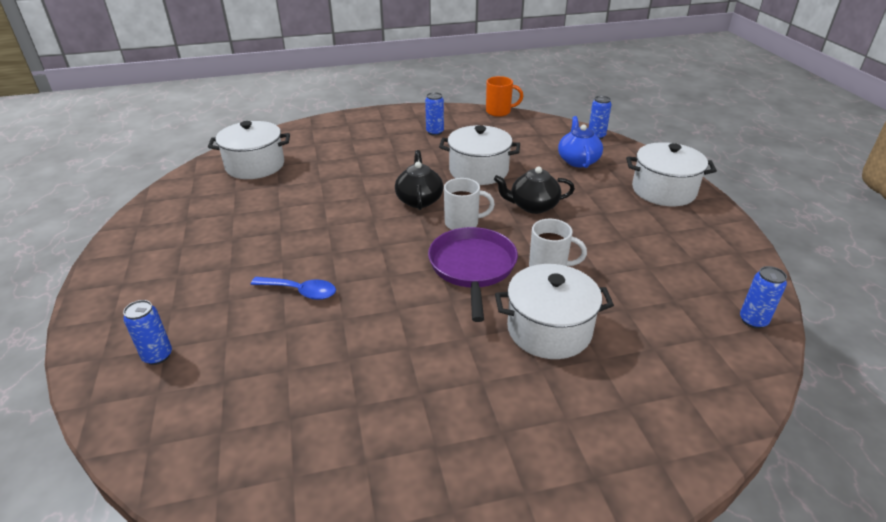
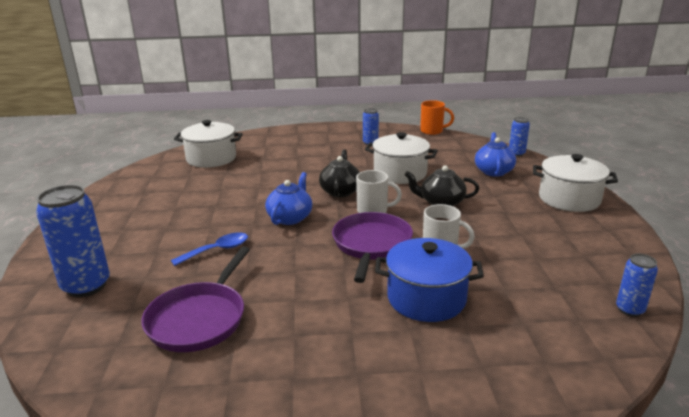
camera: 10 degrees right, 10 degrees down
(157, 356) = (86, 286): blue can -> blue can, size x1.89
(301, 291) = (217, 250): blue spoon -> blue spoon turned 60 degrees counterclockwise
(307, 385) = (199, 319): none -> purple pan
(372, 240) = (290, 217): none -> blue teapot
(549, 330) = (426, 298): white pot -> blue pot

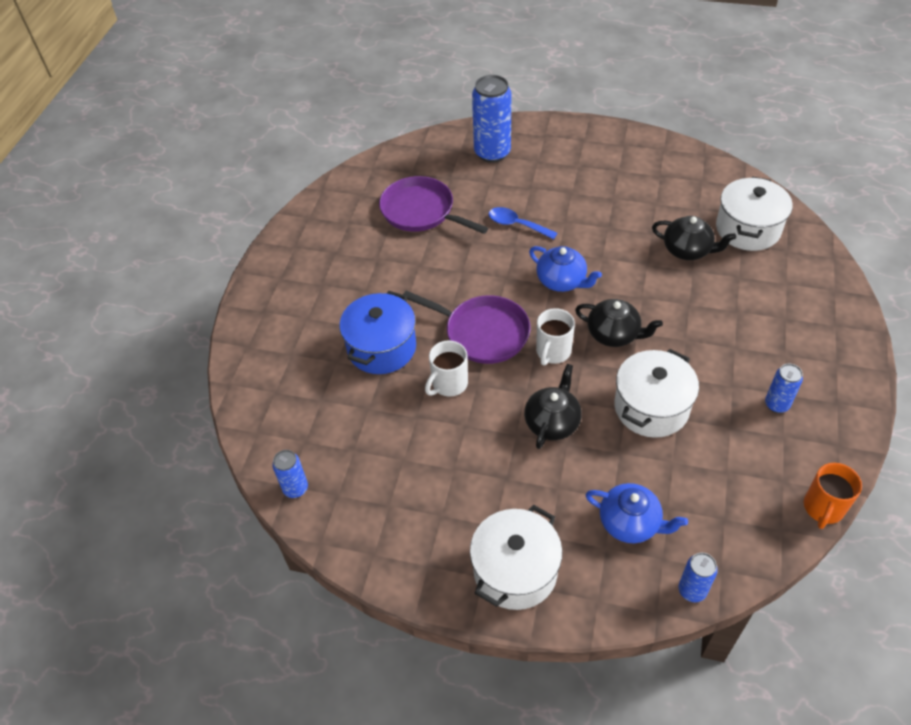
camera: 110 degrees right, 25 degrees up
(217, 250) = (516, 225): blue spoon -> blue spoon turned 135 degrees clockwise
(239, 175) = (688, 250): none -> black teapot

